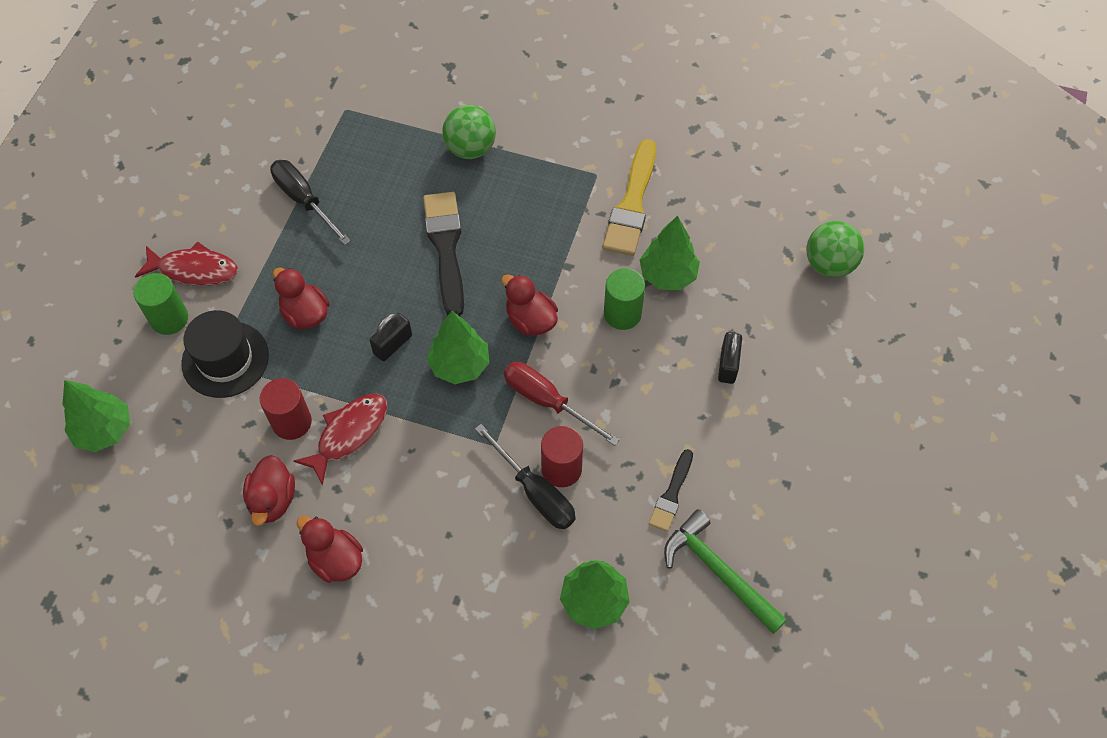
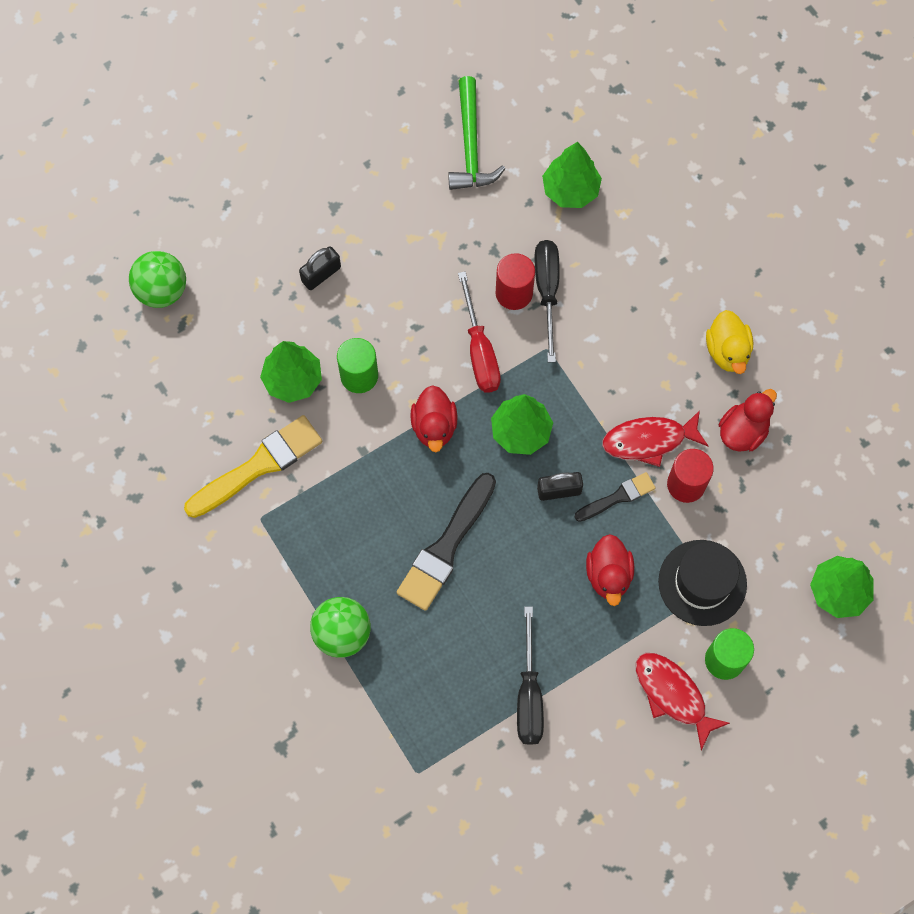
camera: 140 degrees left, 10 degrees up
(335, 560) = (727, 351): red duck -> yellow duck
(671, 494) = (453, 217): black brush -> black brush (617, 497)

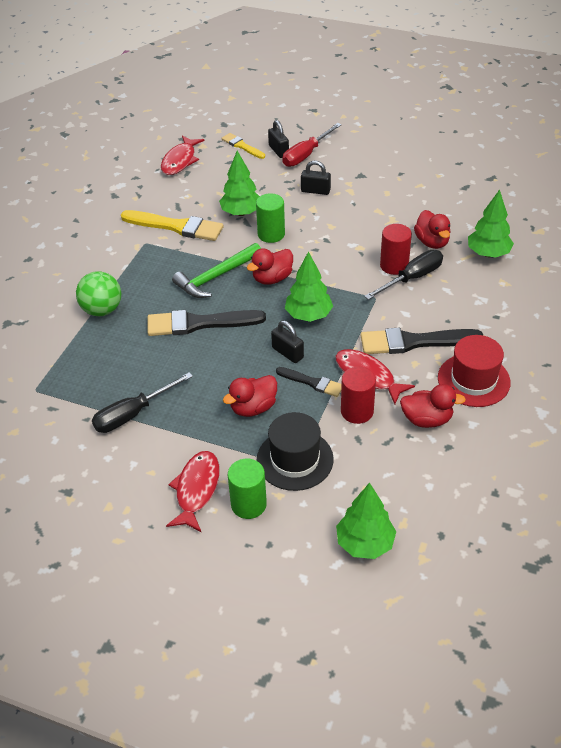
camera: 55 degrees right, 25 degrees down
(129, 379) = (180, 161): none -> red fish
(162, 290) = (242, 146): green ball -> yellow brush
(208, 257) = (278, 151): none -> black padlock
(470, 145) = (462, 202): green hammer -> green hammer (216, 277)
(480, 350) = (341, 271): red screwdriver -> red screwdriver (306, 155)
(508, 227) = (432, 242): none -> red duck
(638, 362) = (414, 342): none -> black brush
(727, 351) = (473, 380): yellow duck -> red hat

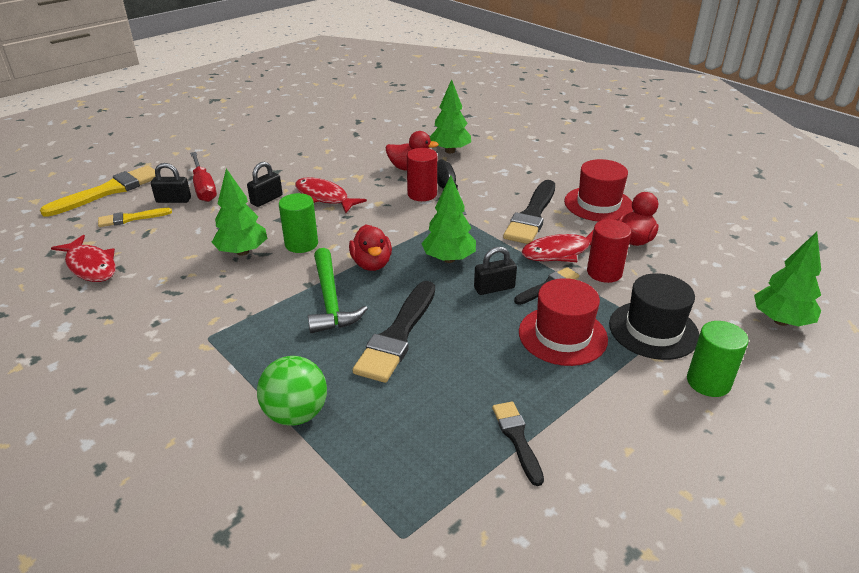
camera: 65 degrees left, 10 degrees down
(133, 414) = (517, 439): black screwdriver -> black brush
(176, 226) = (208, 303): yellow brush -> yellow brush (108, 191)
(196, 490) = (673, 417): red fish -> red fish (324, 197)
(253, 408) = (562, 335): red duck -> red hat

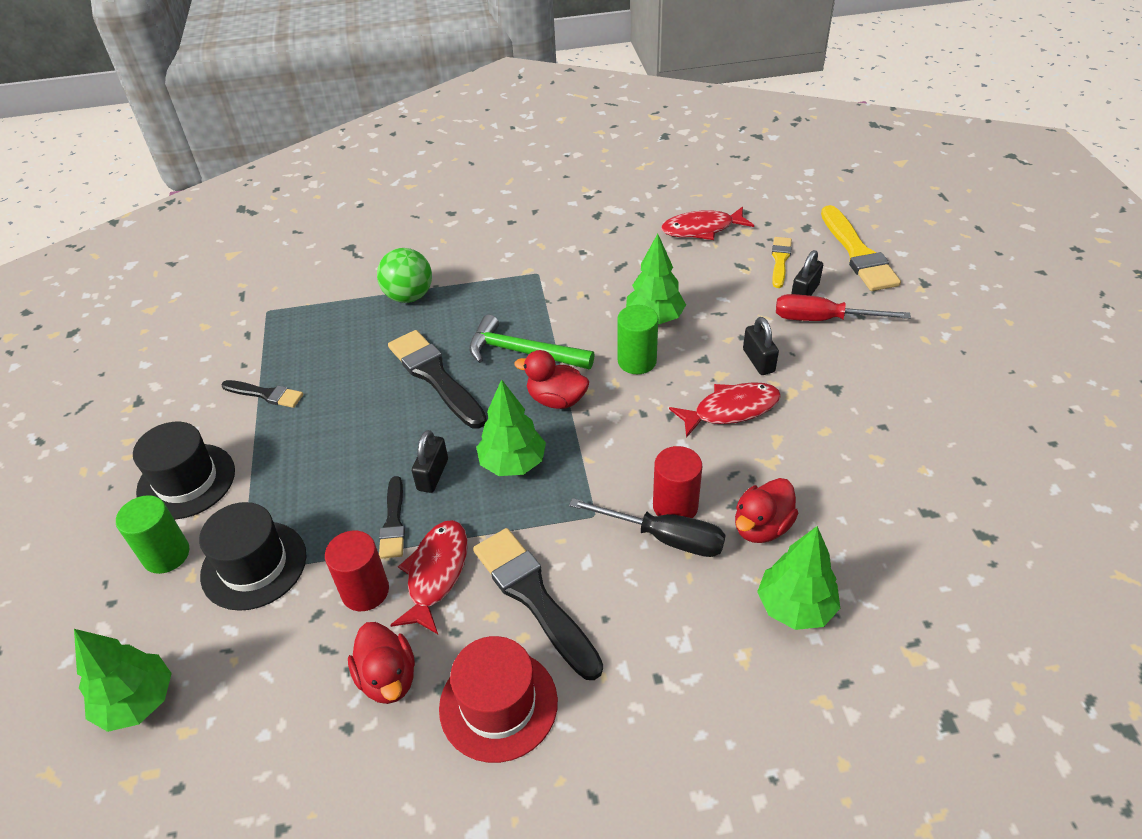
camera: 125 degrees right, 10 degrees up
(562, 335) = (322, 487): red hat -> none
(651, 422) = (186, 481): none -> black hat

